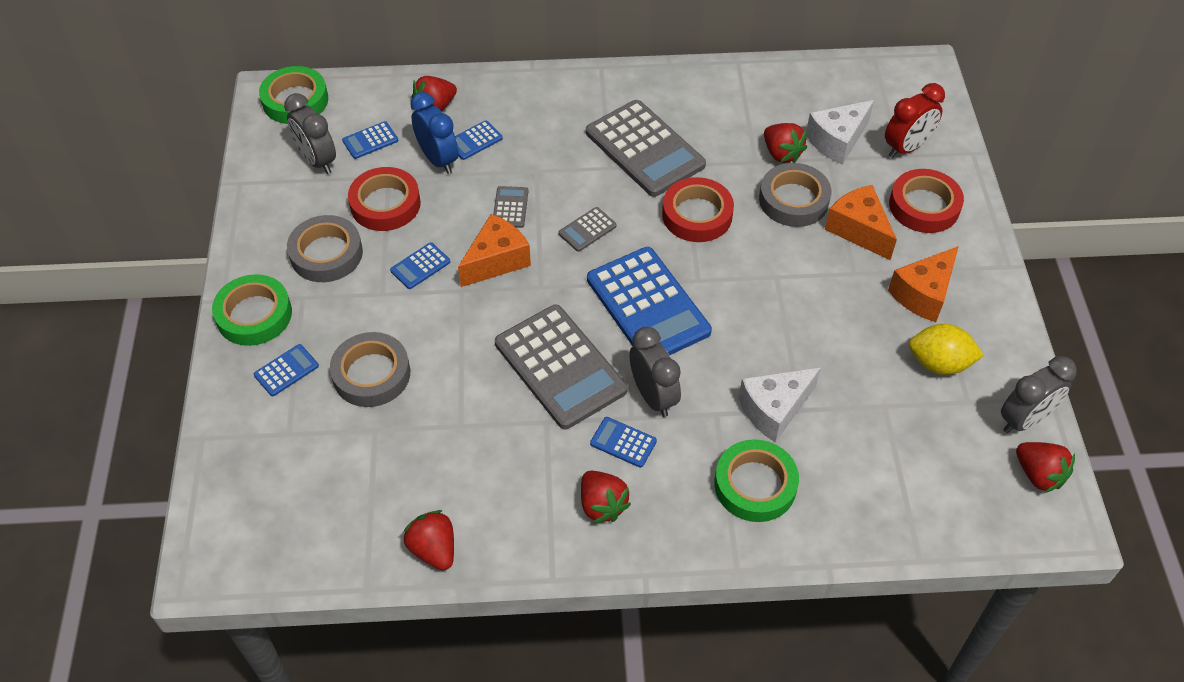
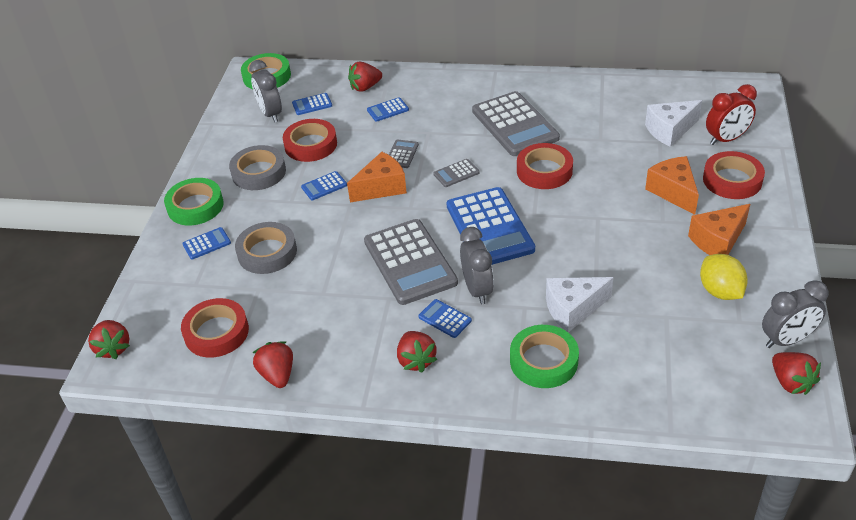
camera: 15 degrees right, 10 degrees down
(337, 500) = (216, 332): none -> red tape
(438, 159) = (357, 120): blue clock -> none
(781, 154) = (622, 136): red strawberry -> red strawberry (113, 348)
(793, 200) = (624, 167): grey tape -> none
(939, 363) = (720, 291): yellow lemon -> yellow lemon turned 45 degrees clockwise

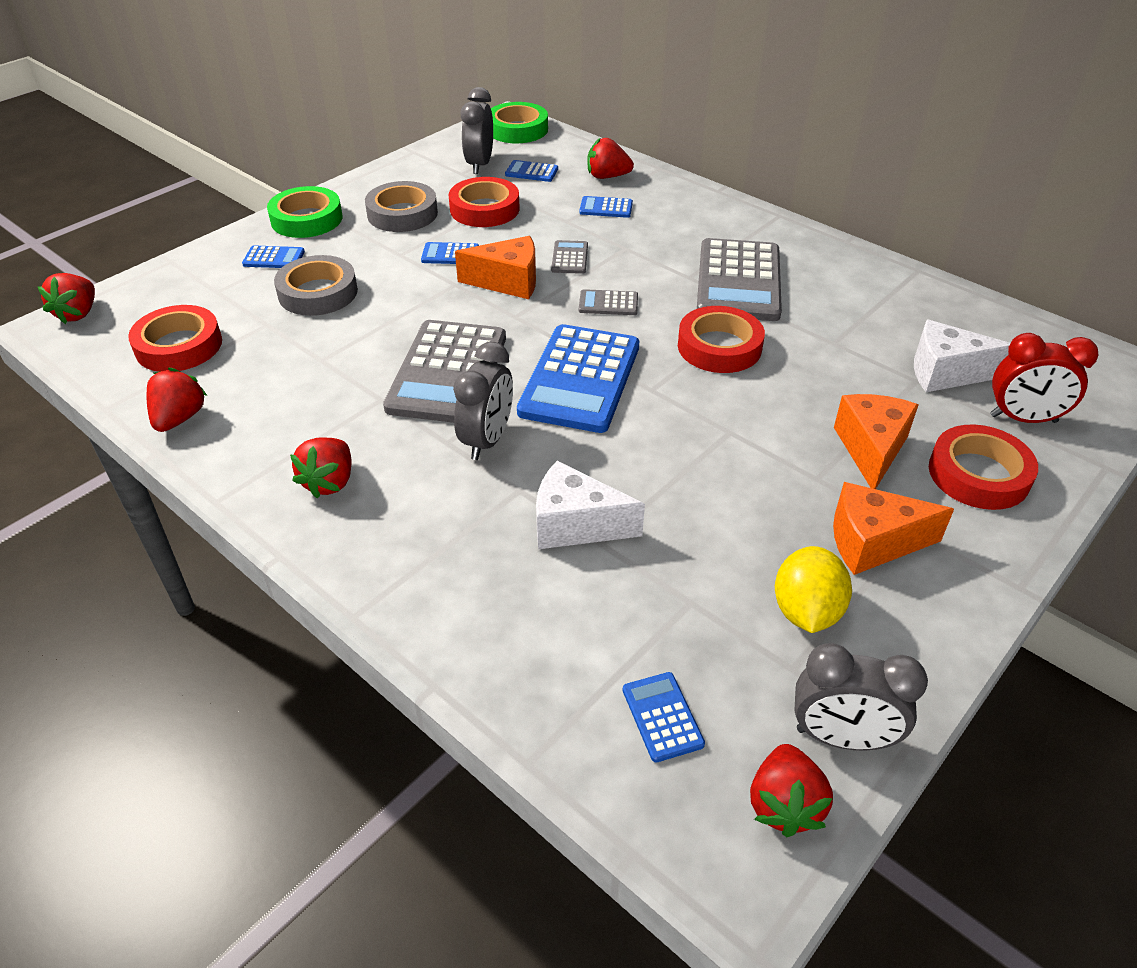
camera: 30 degrees right, 0 degrees up
(402, 154) = (570, 258): grey calculator -> grey calculator turned 45 degrees counterclockwise
(445, 319) = (413, 453): blue calculator -> blue calculator (662, 717)
(543, 361) = (470, 566): green tape -> none

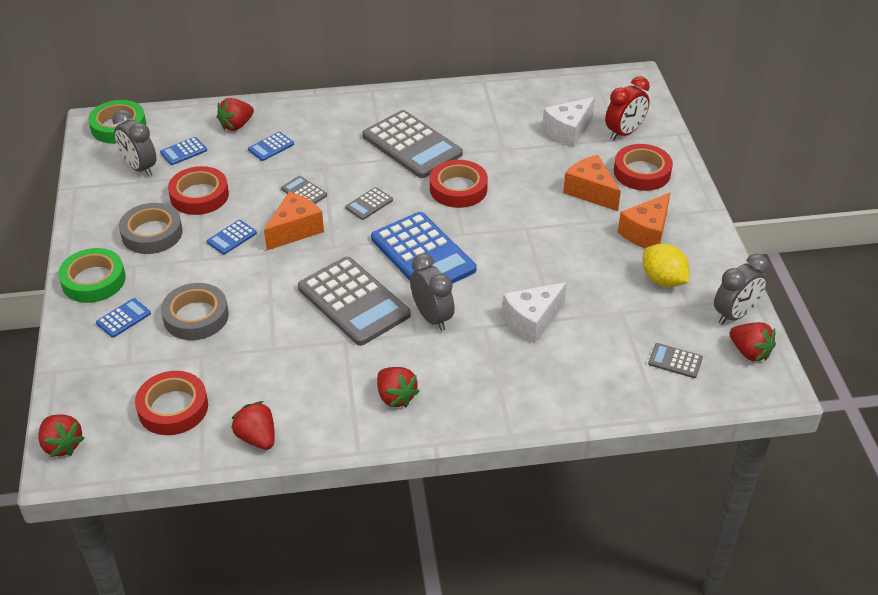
camera: 50 degrees left, 0 degrees up
(662, 717) = (675, 361): blue calculator -> grey calculator

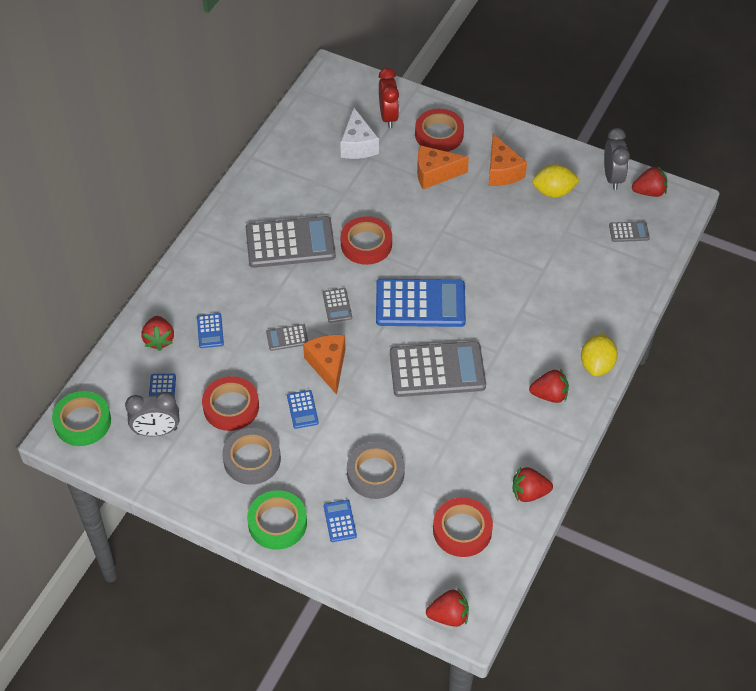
camera: 55 degrees left, 10 degrees up
(432, 317) = (489, 334): grey clock -> none
(469, 416) = (597, 365): none -> yellow lemon
(532, 320) = (536, 282): white cheese -> none
(675, 361) = (629, 232): grey calculator -> grey calculator turned 150 degrees counterclockwise

